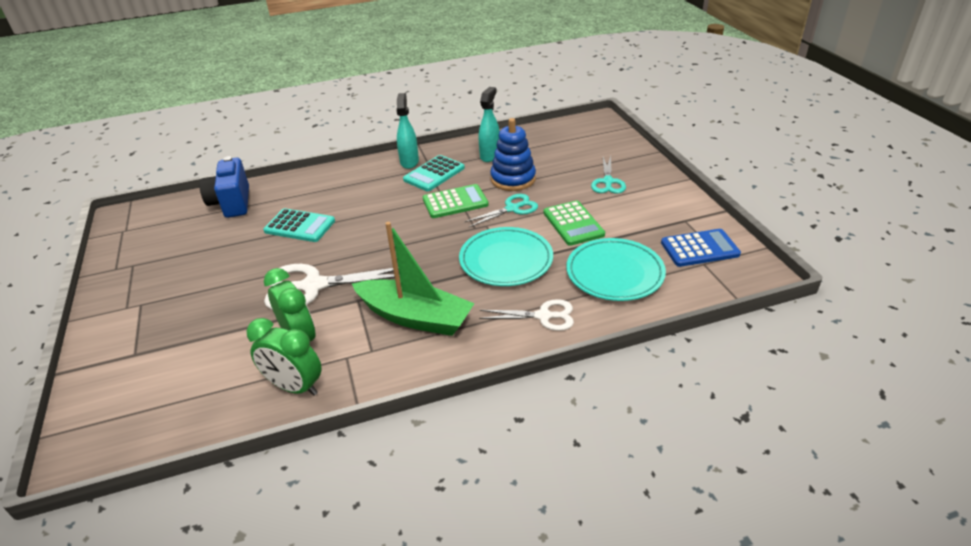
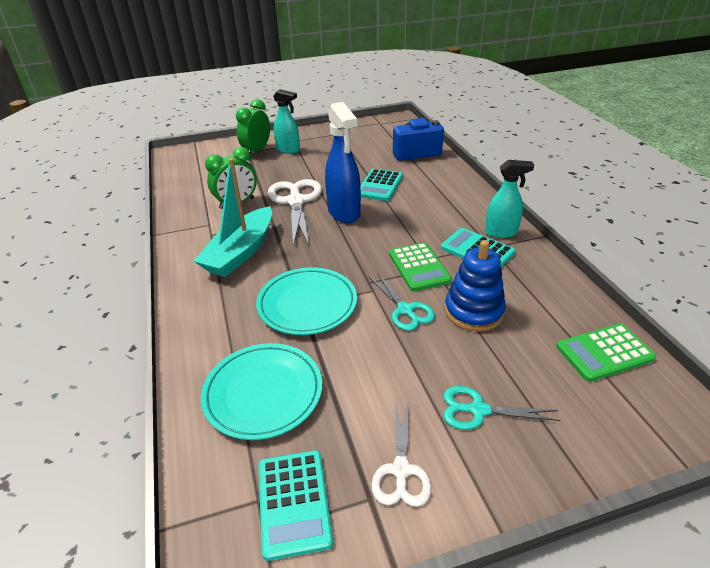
camera: 90 degrees right, 0 degrees up
(294, 387) = (190, 207): green clock -> green clock (256, 150)
(351, 248) = (344, 213): none -> blue spray bottle
(415, 317) = (241, 252): green boat -> turquoise boat
(490, 155) = (530, 291): turquoise spray bottle -> turquoise spray bottle (288, 150)
(543, 316) = (212, 329): white scissors -> white scissors (401, 470)
(573, 224) = (370, 362): green calculator -> green calculator (604, 353)
(699, 248) = (294, 502): blue calculator -> turquoise calculator

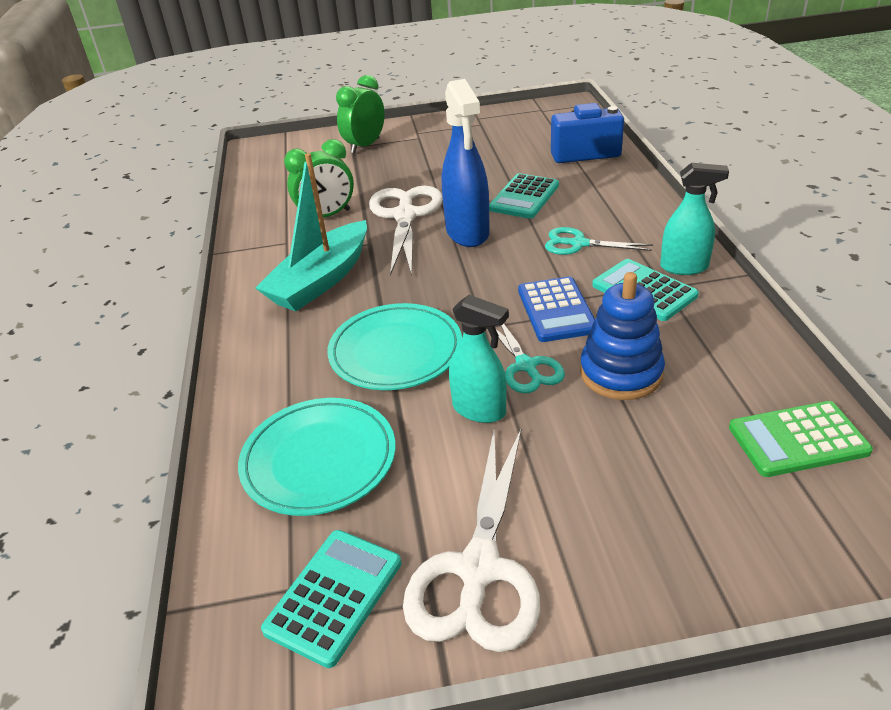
camera: 10 degrees right, 0 degrees up
(288, 150) = (407, 145): turquoise spray bottle -> turquoise spray bottle (479, 410)
(294, 502) = (334, 596): turquoise calculator -> turquoise calculator turned 150 degrees counterclockwise
(401, 470) = (478, 569): white scissors -> white scissors, size x1.71
(419, 267) = (556, 310): green calculator -> blue calculator
(478, 410) = (599, 502): turquoise scissors -> turquoise scissors (578, 244)

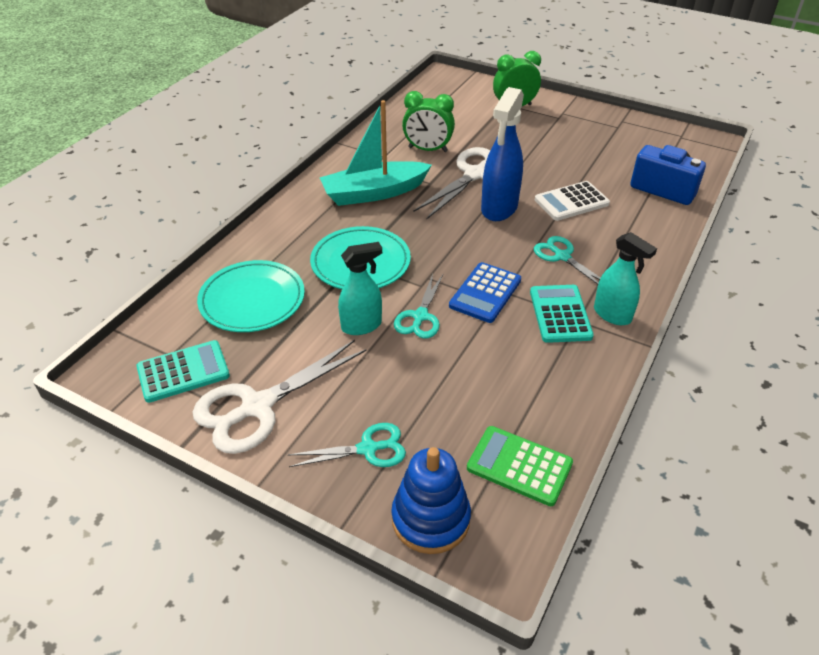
camera: 35 degrees right, 5 degrees up
(479, 410) = (362, 325): turquoise spray bottle -> turquoise spray bottle turned 90 degrees counterclockwise
(524, 197) = (571, 202): turquoise calculator -> white calculator
(621, 373) = (469, 356): blue stacking toy -> blue stacking toy (430, 519)
(652, 525) = (368, 449): none -> turquoise scissors

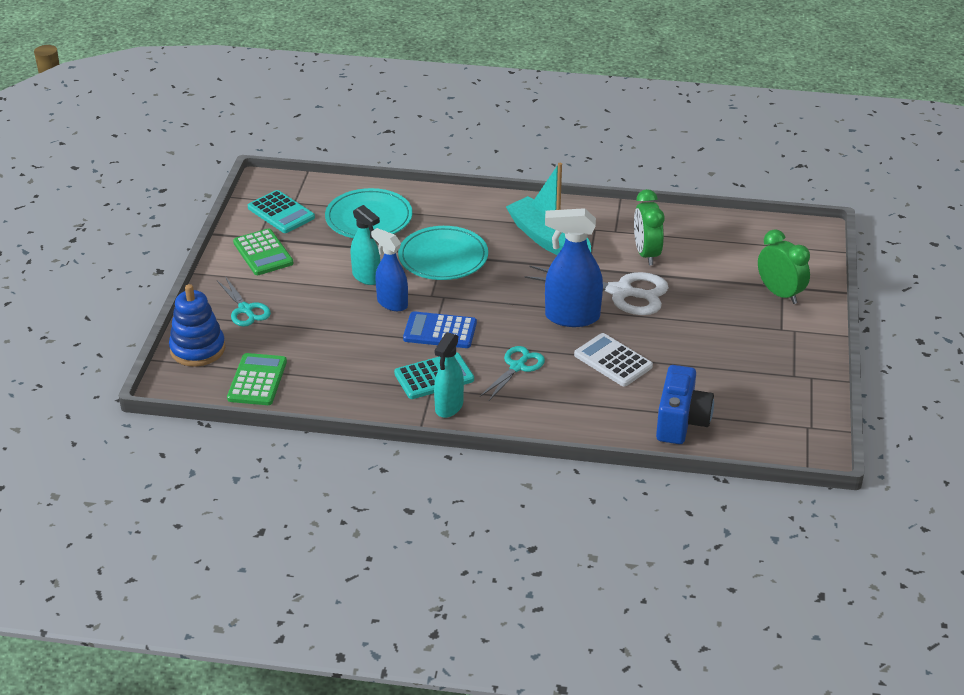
camera: 70 degrees right, 5 degrees down
(257, 406) = (263, 253): white scissors -> green calculator
(420, 316) = (392, 303): turquoise scissors -> blue spray bottle

